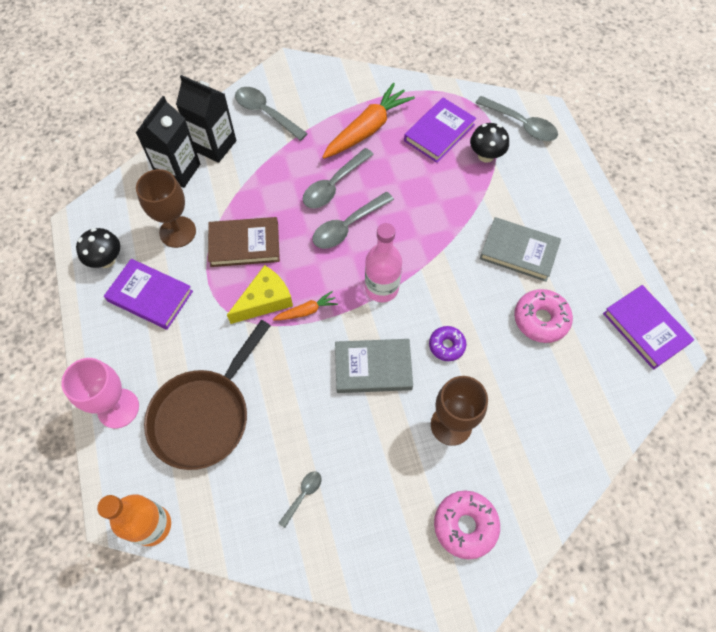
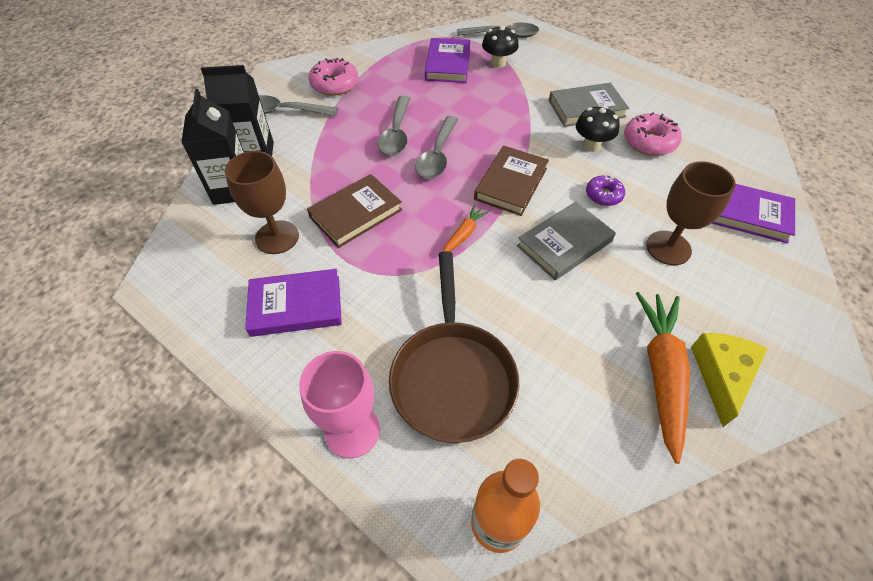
camera: 35 degrees left, 10 degrees down
(106, 260) = (217, 300): black mushroom -> black mushroom (591, 146)
(265, 300) = (418, 246): yellow cheese -> yellow cheese (721, 375)
(303, 495) = (613, 383): grey spoon -> none
(367, 129) = (387, 85): orange carrot -> orange carrot (661, 373)
(381, 288) = (511, 183): pink bottle -> brown book
(465, 525) = (761, 314): pink donut -> pink donut (335, 84)
(645, 328) = (719, 111): purple book -> purple book (746, 214)

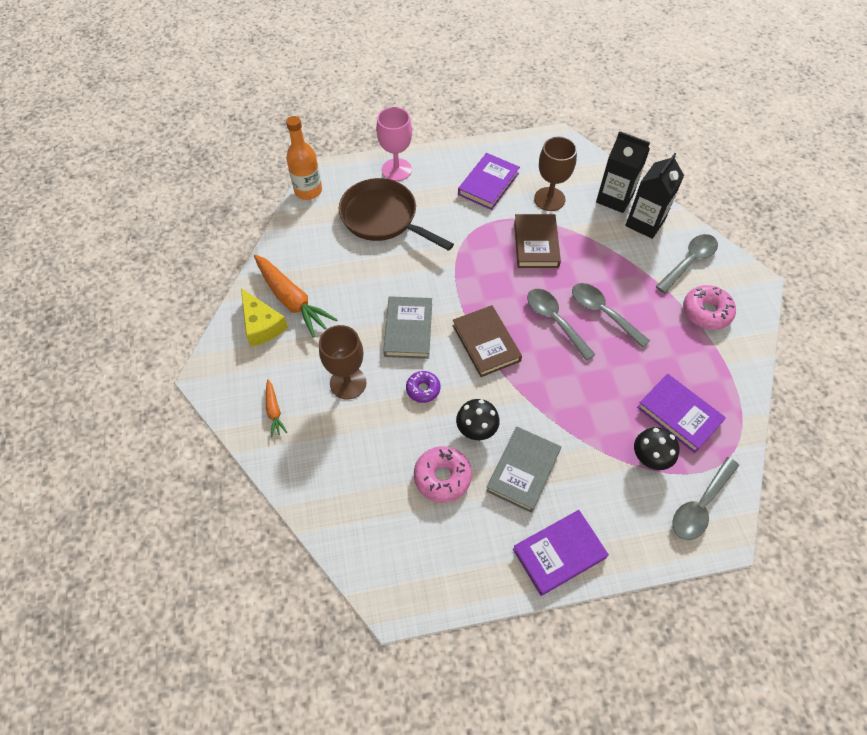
camera: 130 degrees right, 5 degrees up
(464, 234) = (467, 285): orange carrot -> orange carrot (274, 411)
(746, 214) = (320, 463): purple book -> purple book (559, 553)

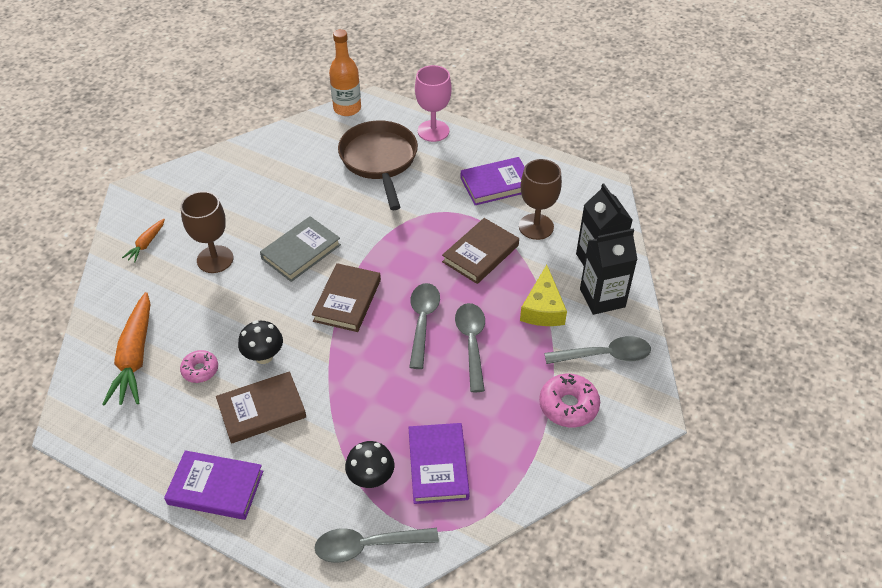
camera: 40 degrees right, 10 degrees down
(262, 325) = (206, 182): yellow cheese -> yellow cheese (543, 308)
(292, 300) = (245, 178): orange carrot -> orange carrot (135, 357)
(423, 389) = (261, 300): purple donut -> none
(442, 477) = (200, 370): pink donut -> pink donut, size x0.64
(523, 471) = (262, 410): grey book -> brown book

